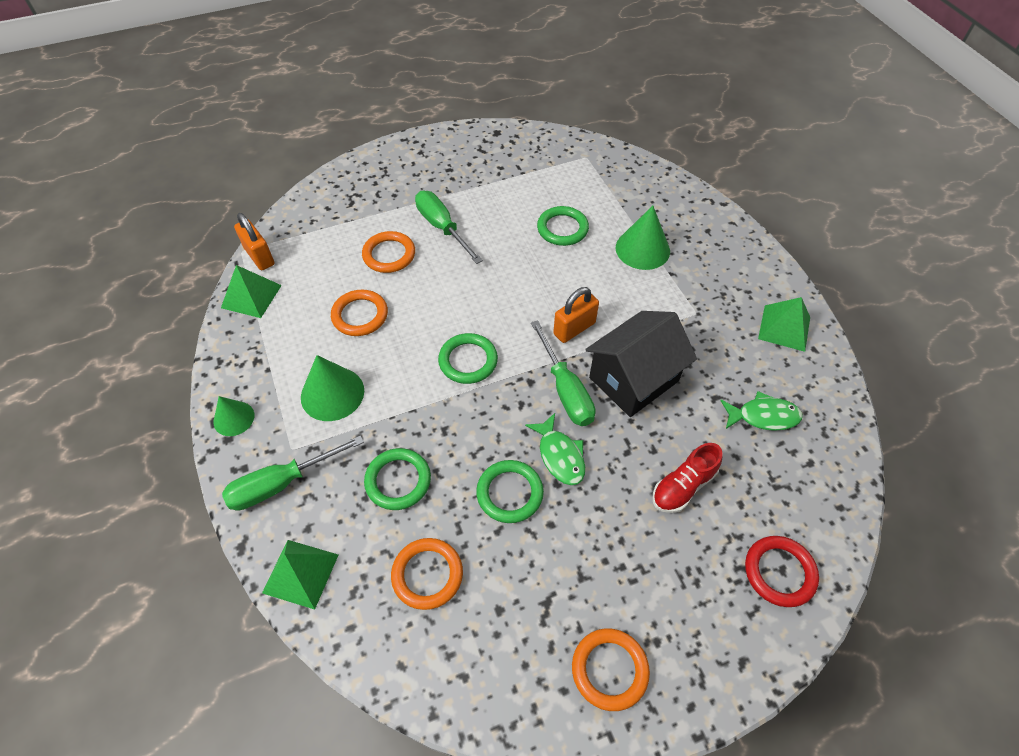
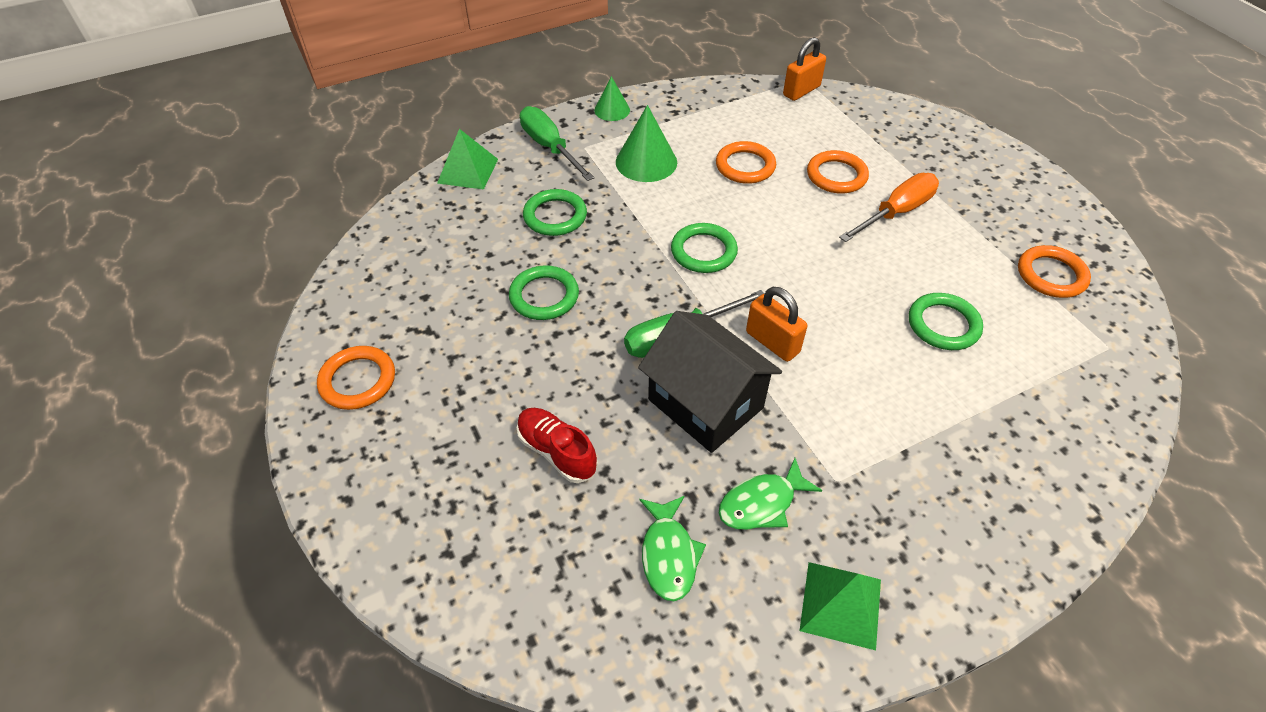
camera: 85 degrees right, 5 degrees down
(251, 296) = (749, 95): green pyramid -> none
(427, 574) = (461, 245): orange ring -> orange ring (1051, 275)
(442, 227) = (896, 212): green screwdriver -> orange screwdriver
(560, 455) = (591, 335): green fish -> green fish (762, 503)
(642, 249) = (940, 417): green cone -> none
(779, 572) = (444, 549): red ring -> none

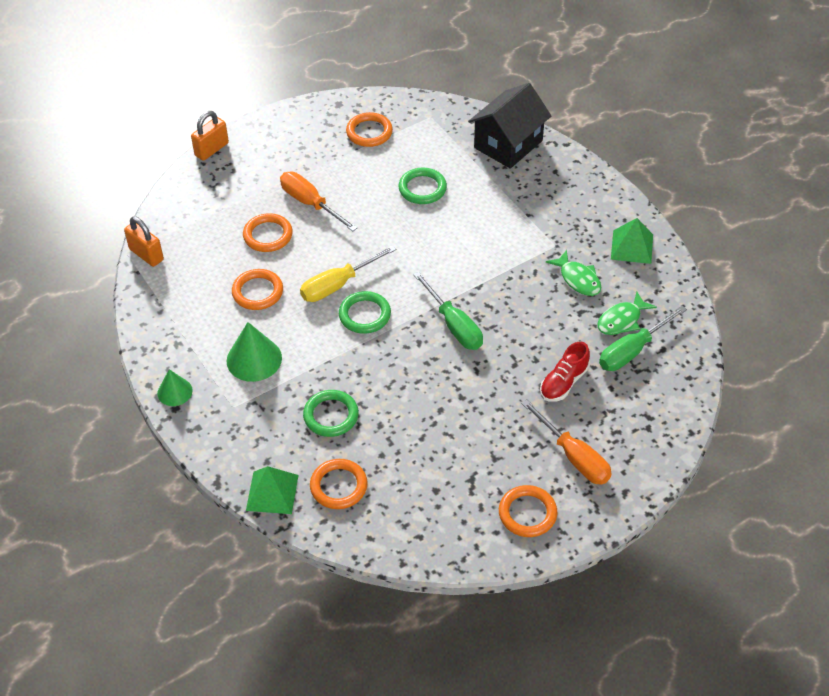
camera: 95 degrees left, 0 degrees up
(426, 445) = (574, 456): none -> orange screwdriver
(458, 218) = (338, 486): none -> orange ring
(544, 296) = (425, 410): green ring -> none
(549, 147) = (234, 433): green screwdriver -> green screwdriver (632, 351)
(669, 554) = (621, 320): green fish -> green fish turned 150 degrees clockwise
(705, 403) = (510, 308): black house -> black house (508, 144)
(755, 230) = (338, 285): none -> yellow screwdriver
(772, 342) = (451, 274): orange padlock -> orange padlock (212, 149)

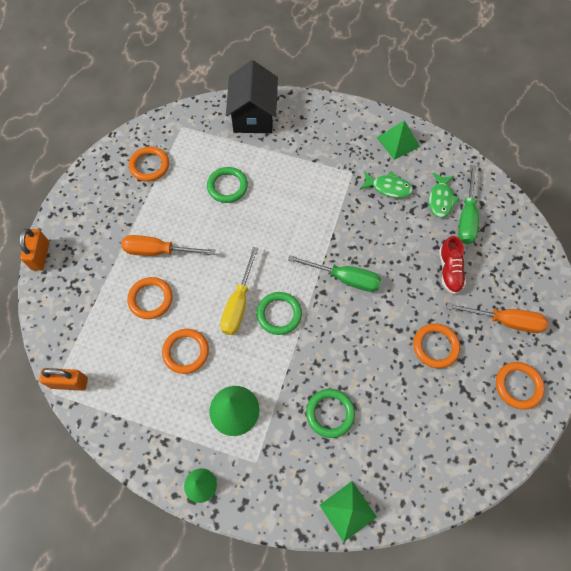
camera: 40 degrees left, 15 degrees up
(338, 486) = (387, 466): orange ring -> orange ring (435, 346)

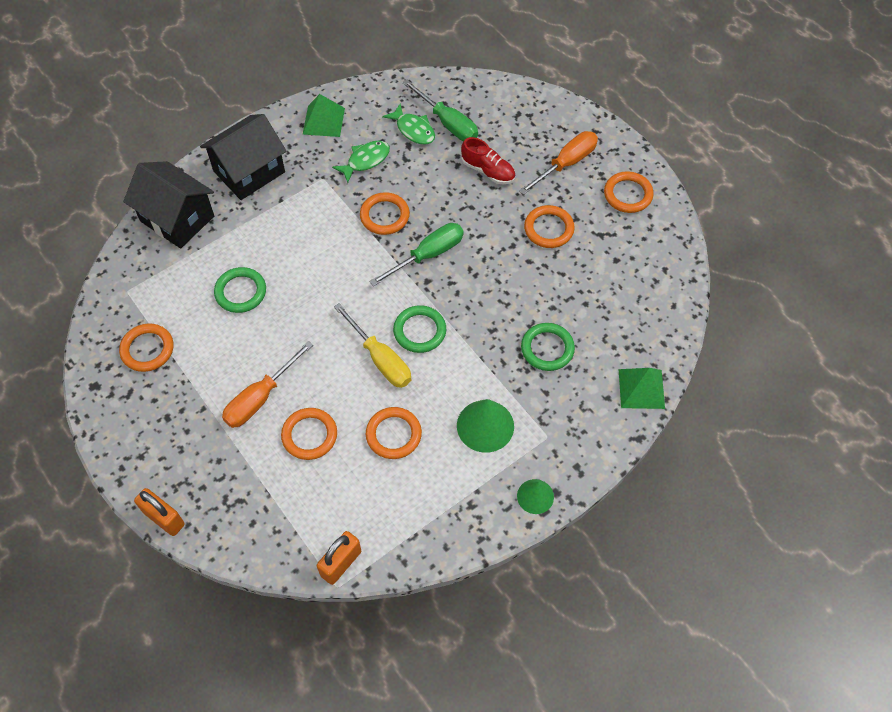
camera: 55 degrees left, 5 degrees down
(321, 128) = (249, 171): none -> black house
(354, 229) = (384, 216): none -> orange ring

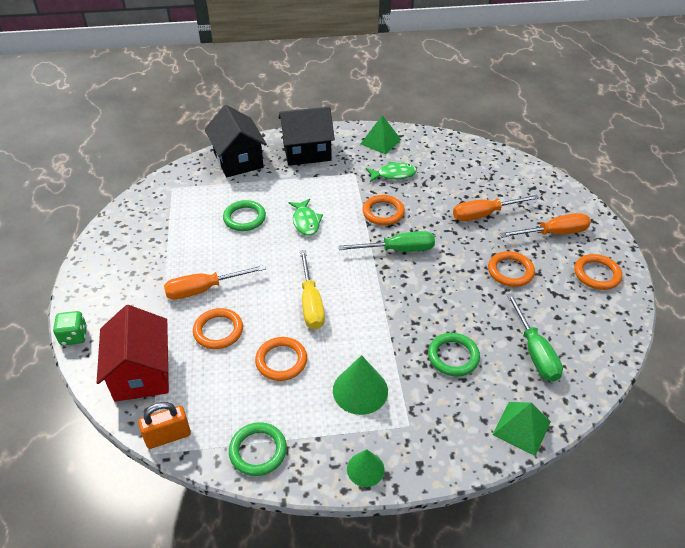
camera: 30 degrees right, 15 degrees down
(147, 349) = (155, 226): orange ring -> none
(164, 518) = (74, 336): orange padlock -> green dice
(266, 518) = (142, 373): none -> red house
(413, 130) = (443, 169): green fish -> green fish (306, 222)
(419, 331) = (355, 297): green ring -> green ring (258, 451)
(448, 123) = (472, 174): green screwdriver -> green screwdriver (535, 351)
(488, 171) = (484, 214): red shoe -> orange screwdriver

